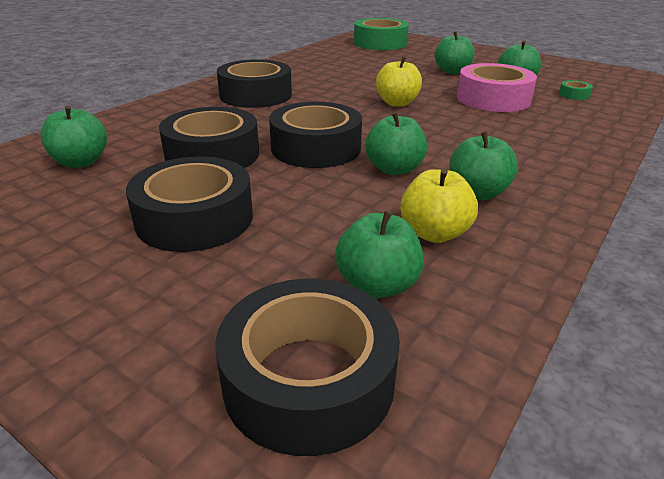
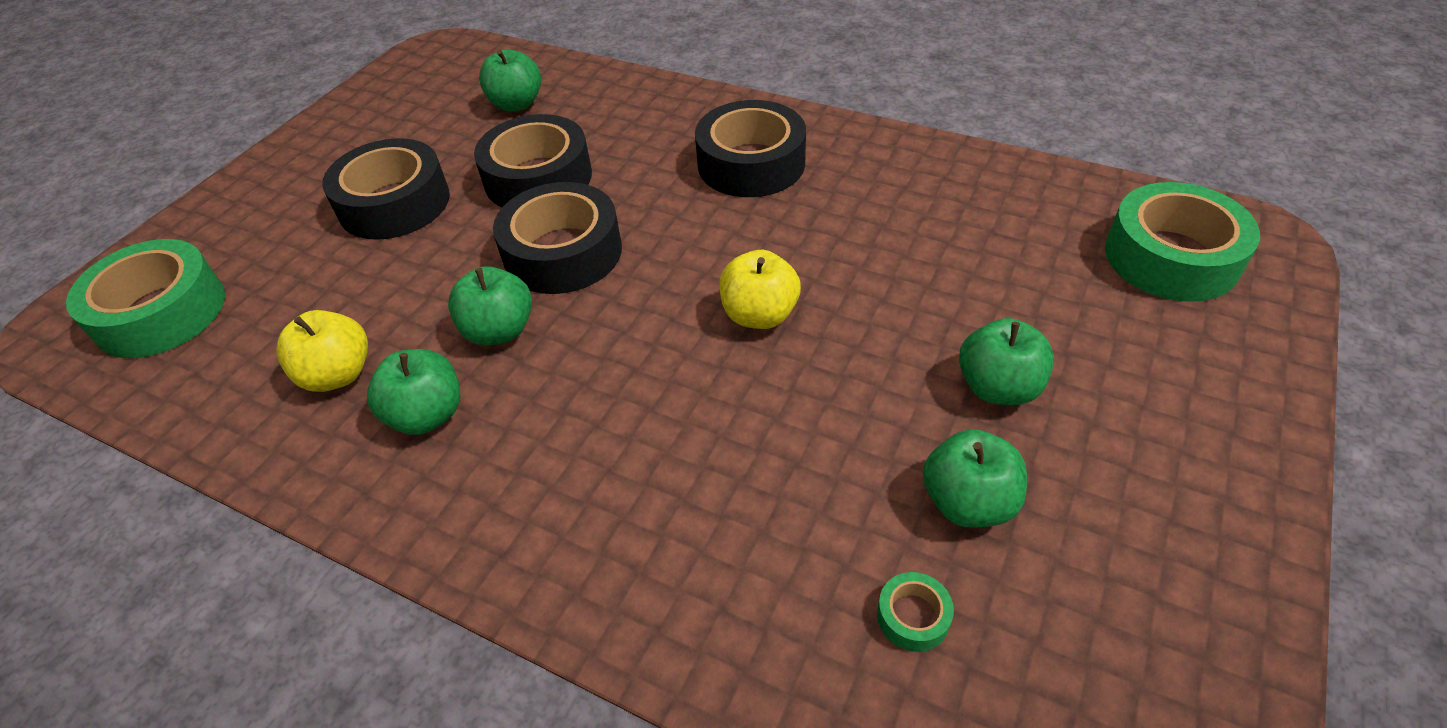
camera: 85 degrees right, 15 degrees up
(309, 379) = (161, 312): black tape -> green tape
(377, 285) = (258, 338): green apple -> none
(493, 99) = (826, 452): pink tape -> none

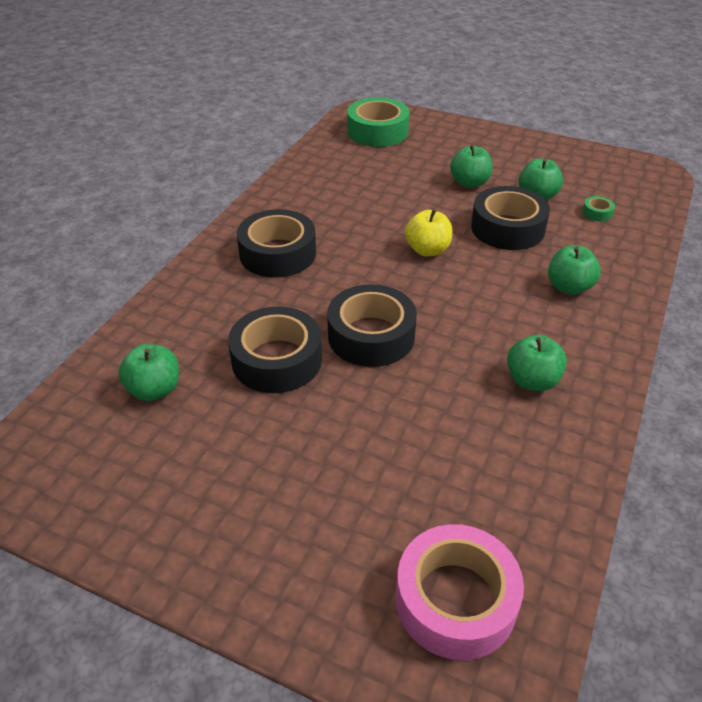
camera: 95 degrees left, 5 degrees down
(161, 312) = (455, 600): green tape -> pink tape
(338, 374) = (507, 438): yellow apple -> none
(394, 203) = (301, 451): black tape -> black tape (507, 228)
(499, 330) = (452, 357): green apple -> green apple (569, 287)

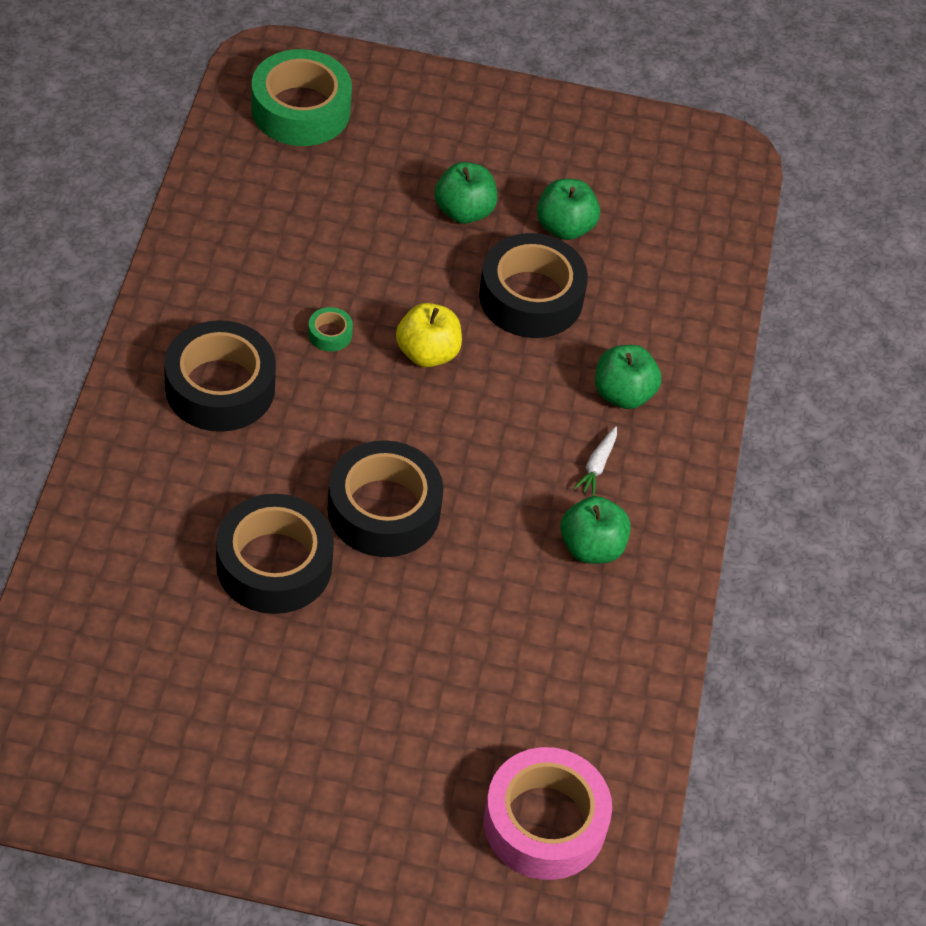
camera: 20 degrees left, 10 degrees up
(154, 390) = (135, 631): green apple -> none
(543, 328) = (597, 465): none -> white carrot
(597, 213) = (651, 251): green tape -> green tape (330, 334)

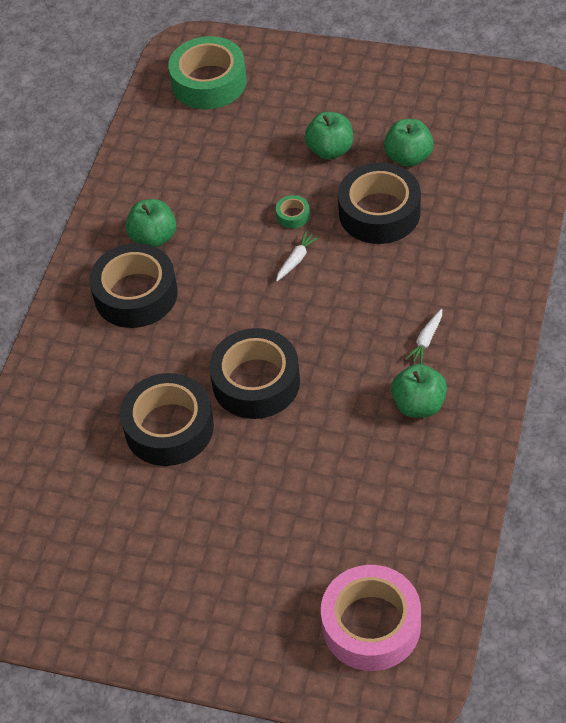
camera: 15 degrees right, 0 degrees up
(330, 334) = (222, 249): green tape -> green tape (293, 215)
(427, 353) = (296, 260): yellow apple -> white carrot
(623, 394) = (449, 283): green apple -> green apple (153, 238)

